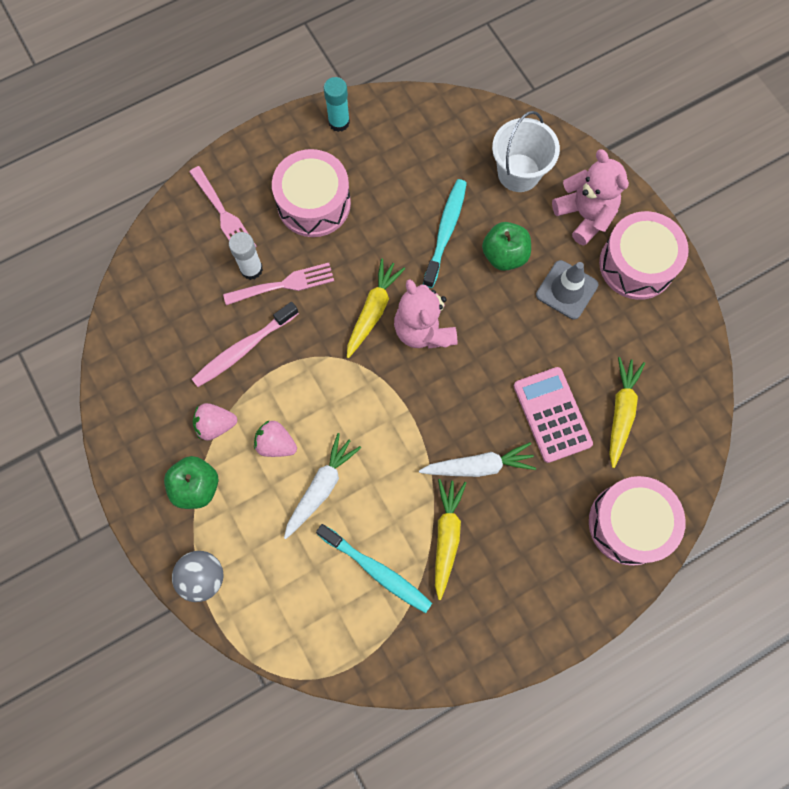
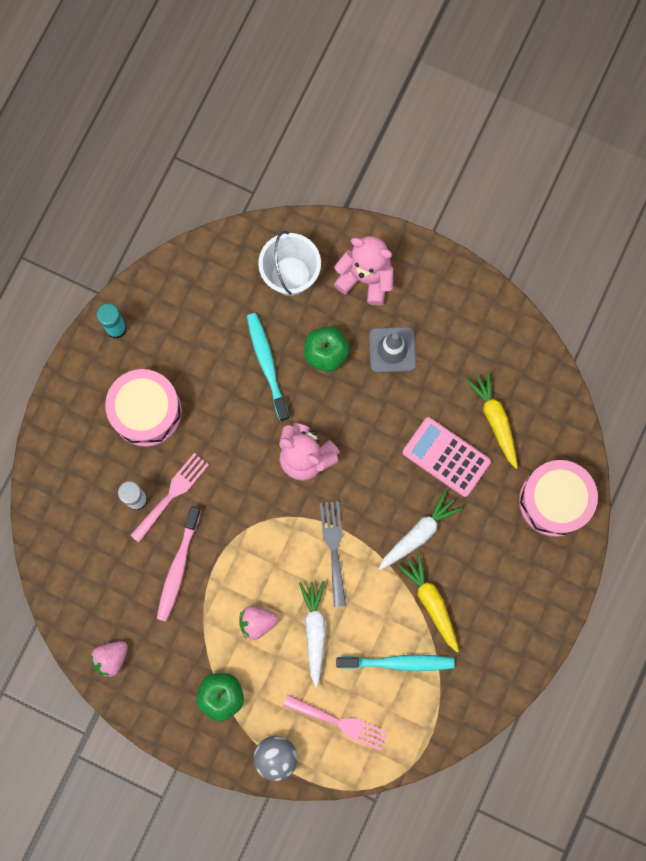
camera: 35 degrees left, 5 degrees up
(216, 425) = (201, 640): pink strawberry -> pink strawberry (111, 658)
(224, 214) = (81, 470): pink fork -> pink fork (340, 722)
(373, 311) = (256, 468): yellow carrot -> none
(391, 425) = (333, 548): none -> grey fork
(636, 264) = (431, 292): pink drum -> none

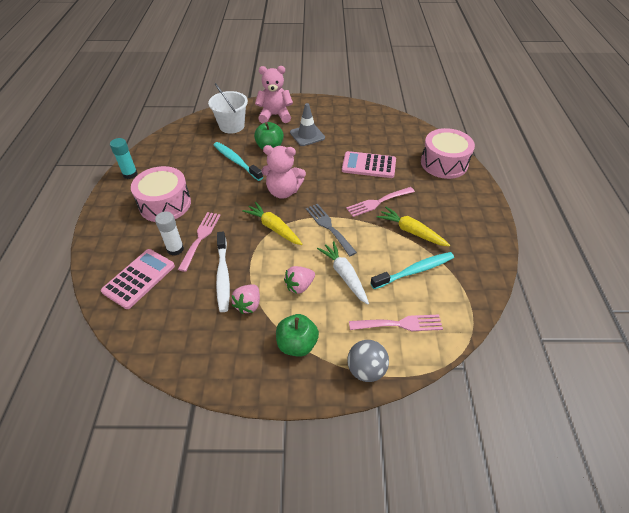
camera: 25 degrees left, 30 degrees down
(84, 528) = (139, 278): none -> pink calculator
(111, 658) = (191, 355): pink strawberry -> pink strawberry (248, 305)
(178, 567) = (223, 276): pink toothbrush -> white toothbrush
(418, 534) = (378, 202): white carrot -> pink fork
(495, 420) = (384, 143): yellow carrot -> yellow carrot (273, 228)

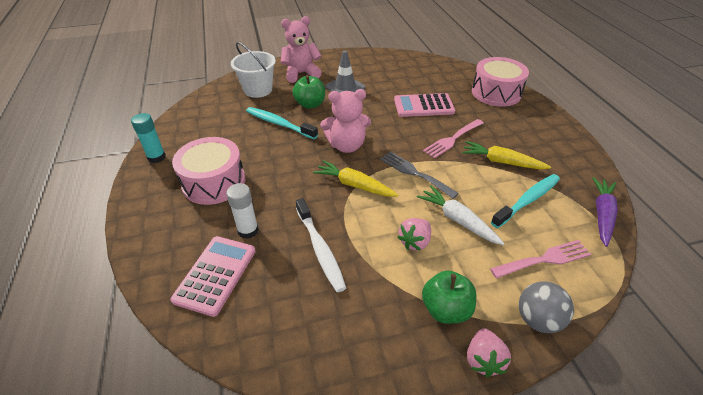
camera: 15 degrees left, 5 degrees down
(200, 238) = (274, 212): pink fork -> none
(248, 305) = (366, 276): pink strawberry -> pink strawberry (483, 360)
(475, 297) = (602, 215): none -> purple carrot

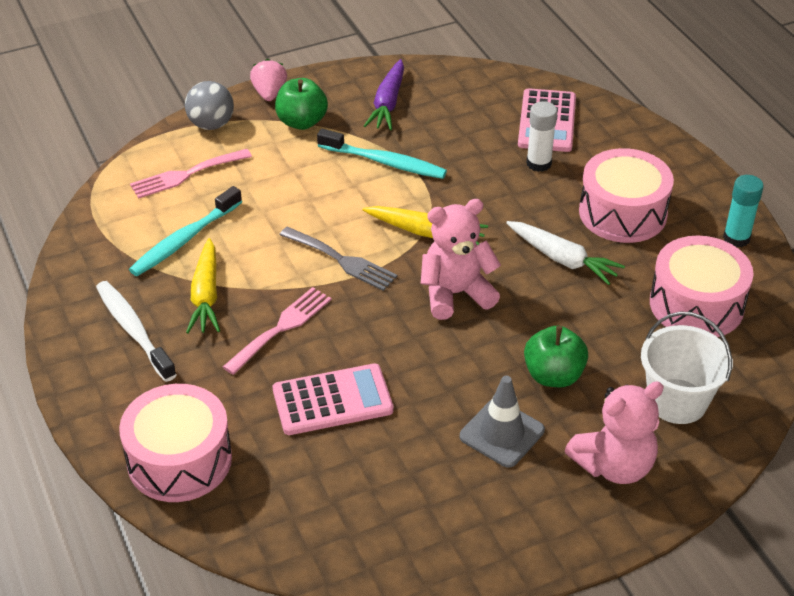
camera: 170 degrees right, 0 degrees up
(214, 125) = (696, 304): none -> pink drum
(279, 124) = (587, 323): turquoise toothbrush -> turquoise toothbrush (385, 162)
(320, 249) = (445, 155): white toothbrush -> white toothbrush (134, 330)
(415, 242) = (336, 175): pink strawberry -> none
(458, 220) = (282, 204): white carrot -> white carrot (562, 259)
(502, 162) = (206, 295): yellow carrot -> yellow carrot turned 75 degrees clockwise
(602, 215) = (90, 232): purple carrot -> purple carrot (388, 103)

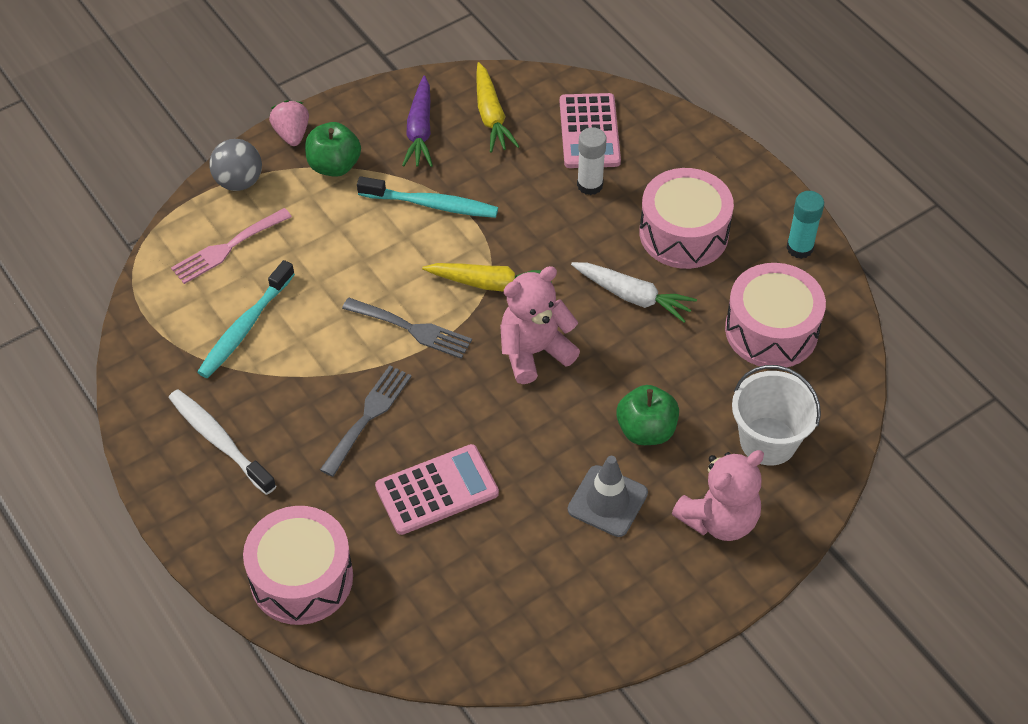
camera: 10 degrees left, 10 degrees up
(206, 295) = (283, 389): yellow carrot -> yellow carrot (491, 115)
(281, 328) = (368, 416): pink fork -> grey fork

